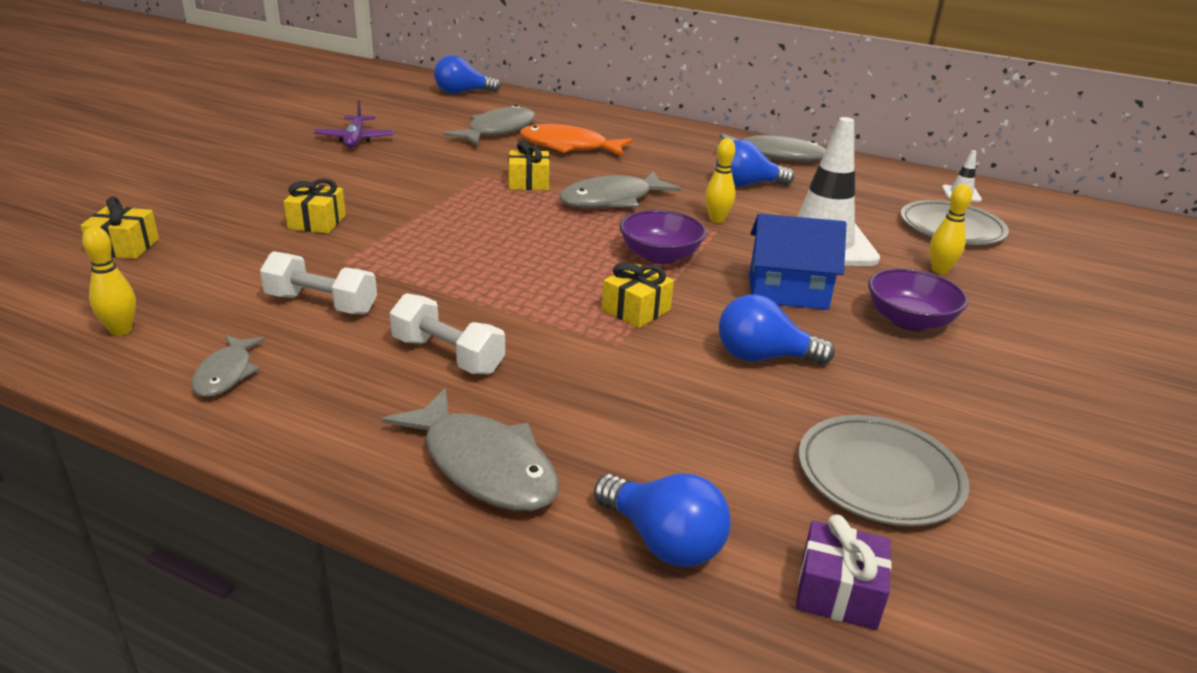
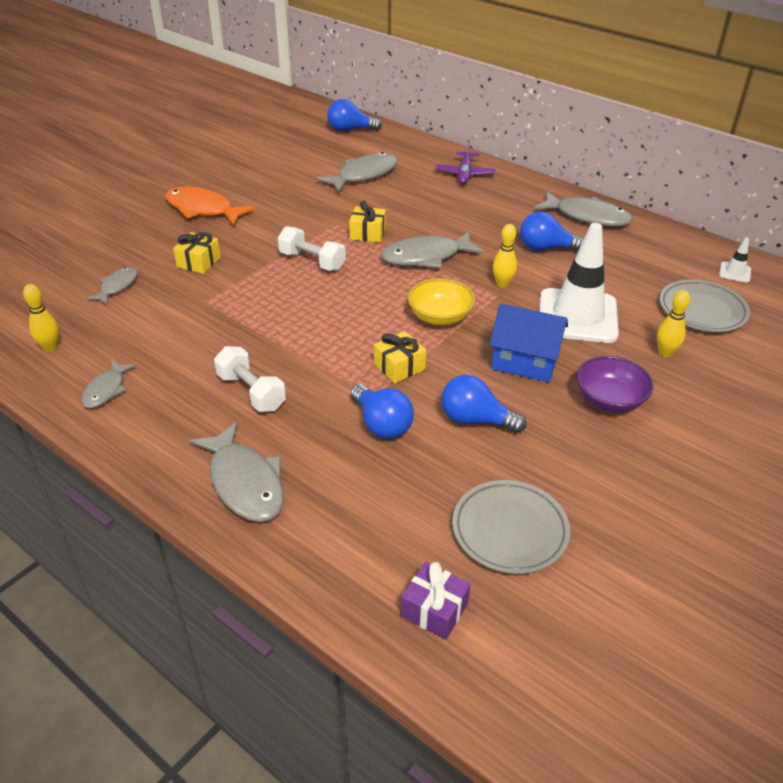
camera: 15 degrees right, 10 degrees up
(124, 247) = (66, 275): yellow gift -> none
(207, 255) = (117, 286): none -> grey fish
(321, 304) = (181, 338): white dumbbell -> white dumbbell (312, 261)
(355, 139) = (250, 179): purple plane -> purple plane (465, 174)
(569, 147) = (414, 196): orange fish -> orange fish (203, 209)
(660, 256) = (440, 317): purple bowl -> yellow bowl
(663, 541) = (337, 555): blue light bulb -> blue light bulb (381, 424)

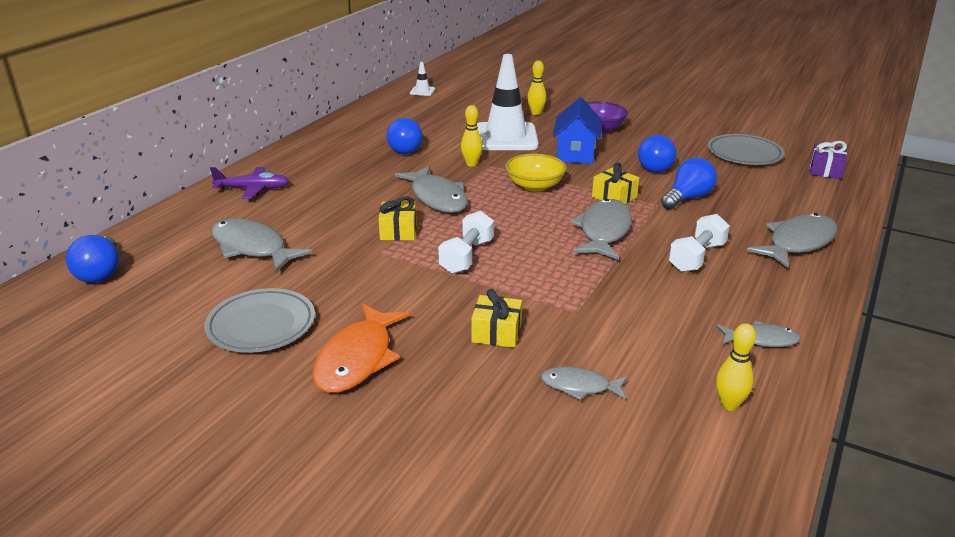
camera: 100 degrees left, 10 degrees down
(587, 216) = (344, 134): grey fish -> grey fish (603, 231)
(702, 310) = (477, 102): grey plate -> grey plate (261, 325)

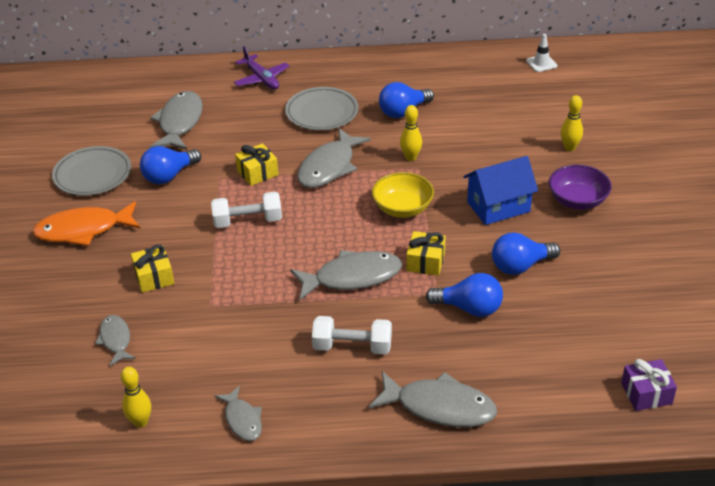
camera: 60 degrees right, 10 degrees up
(100, 273) = (104, 85): blue light bulb -> blue light bulb (169, 176)
(505, 137) = (488, 153): white traffic cone -> none
(744, 154) = (625, 320): grey plate -> grey plate (322, 112)

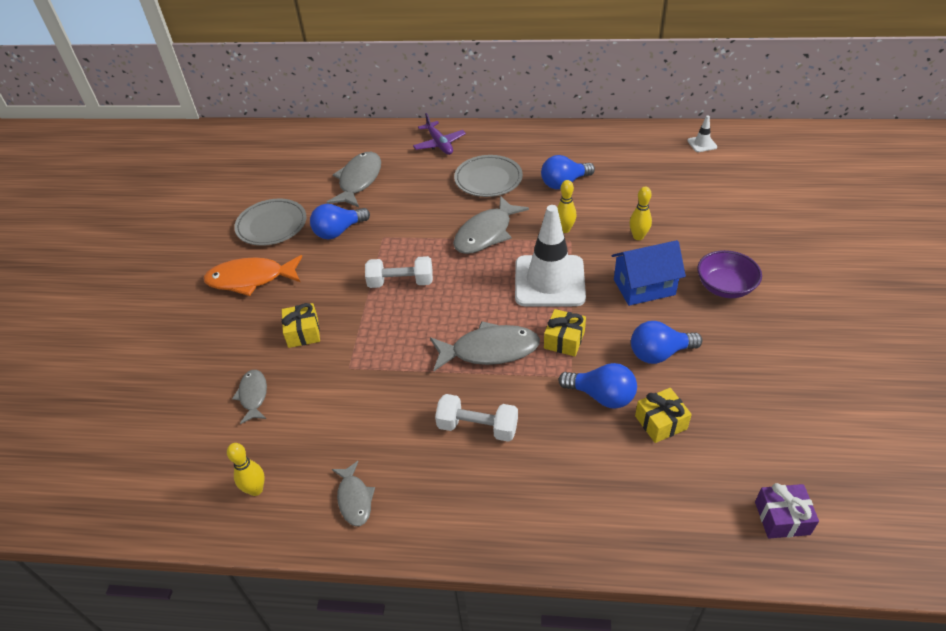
camera: 10 degrees right, 5 degrees up
(257, 173) = (419, 234): yellow gift -> yellow gift (661, 422)
(402, 208) = (549, 281): yellow bowl -> white traffic cone
(439, 407) = (556, 508): grey fish -> none
(569, 148) = (722, 230): yellow bowling pin -> yellow bowling pin (638, 236)

